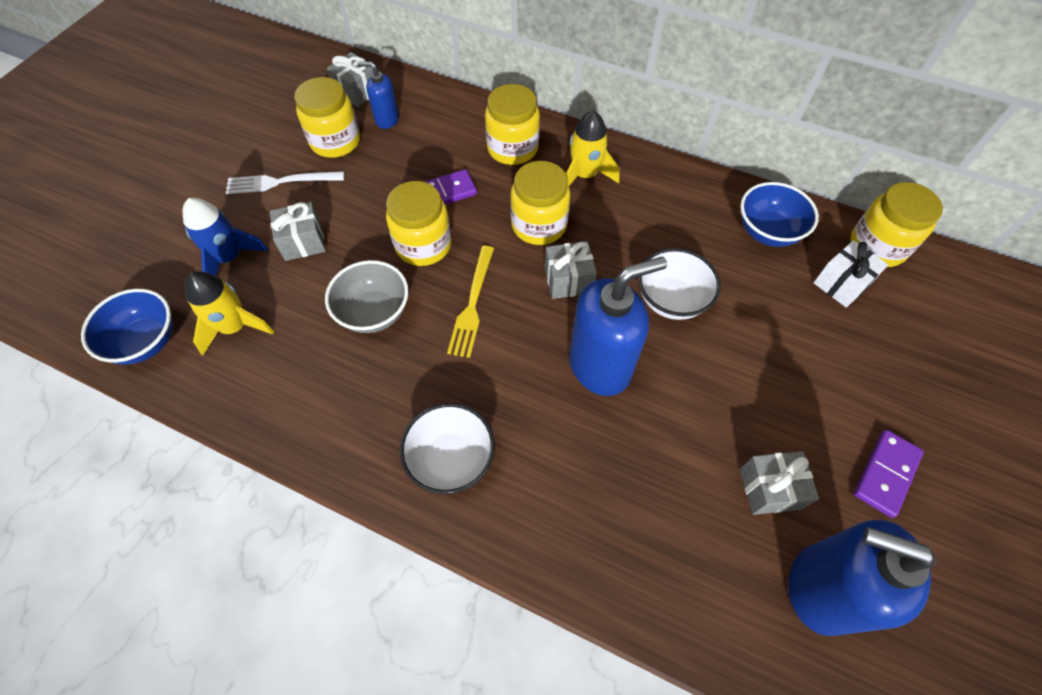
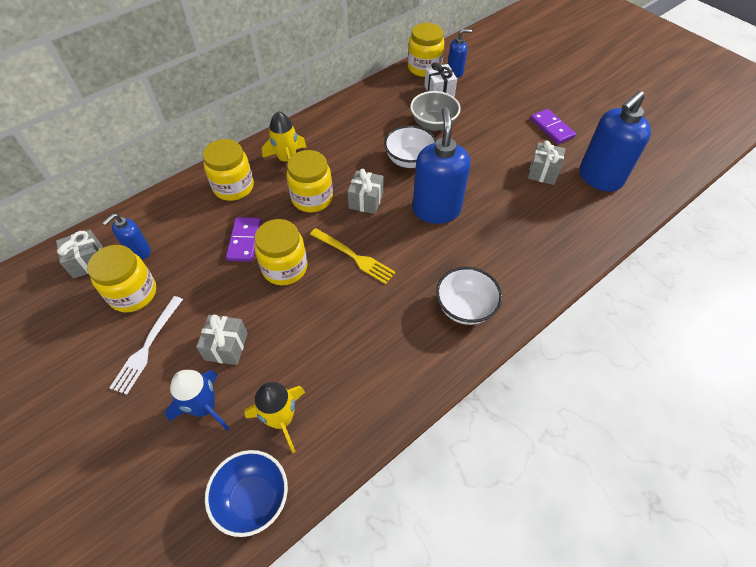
camera: 65 degrees left, 5 degrees down
(374, 312) = (326, 317): grey bowl -> grey bowl (433, 124)
(767, 231) = (388, 101): blue bowl -> none
(904, 289) = (455, 72): none -> blue soap dispenser

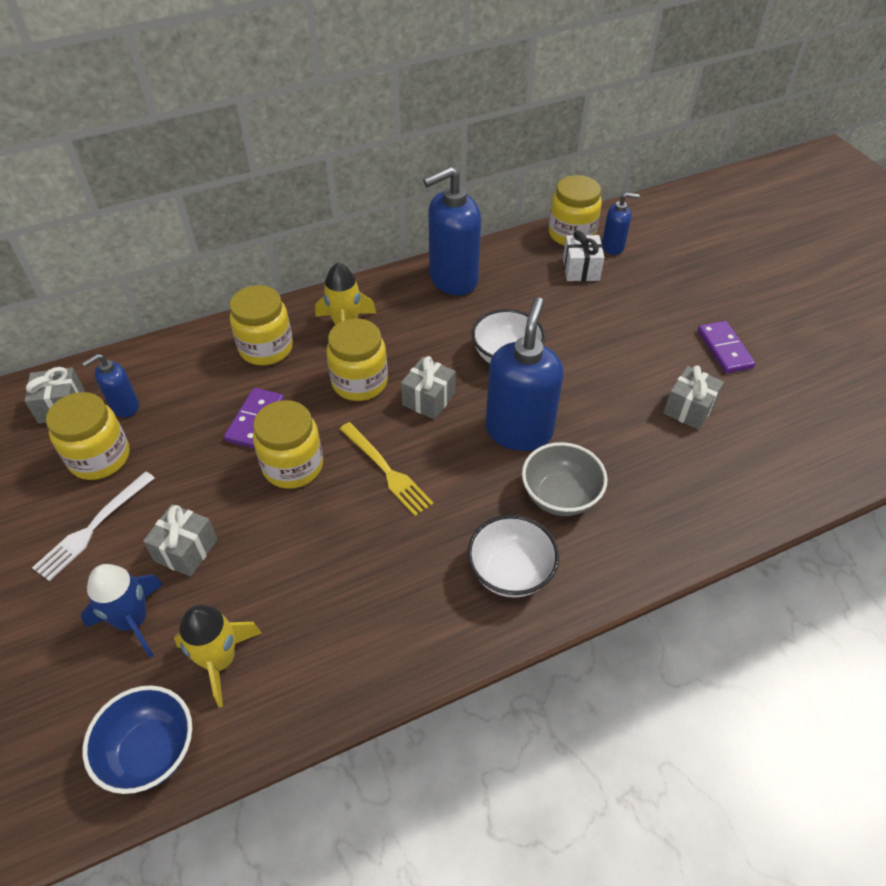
camera: 15 degrees right, 5 degrees down
(433, 124) = (556, 313): grey bowl -> grey bowl (560, 496)
(599, 178) = (770, 433): blue soap dispenser -> blue soap dispenser (453, 279)

